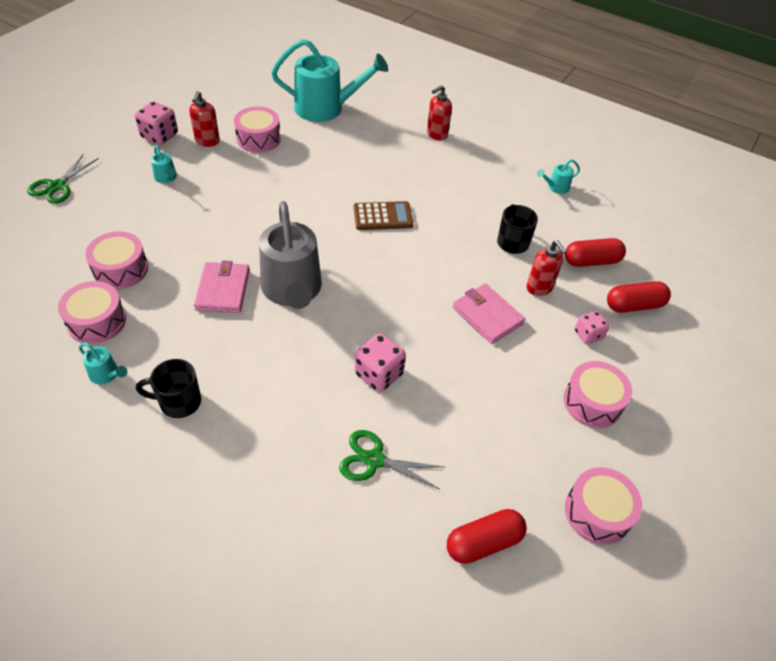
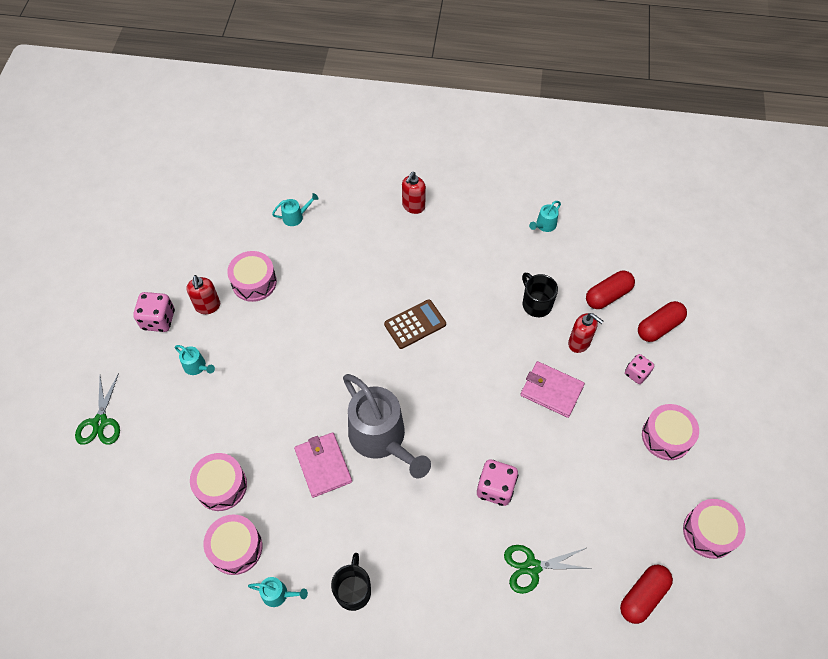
camera: 20 degrees left, 10 degrees up
(179, 402) = (353, 590): black mug -> black mug turned 120 degrees clockwise
(326, 108) = (296, 217): turquoise watering can -> turquoise watering can, size x0.41

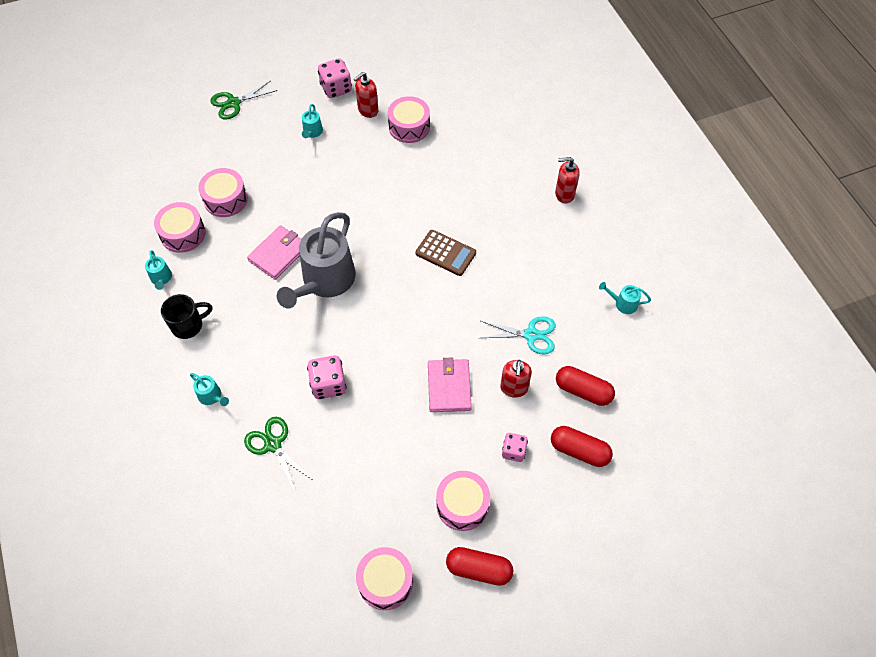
camera: 60 degrees right, 0 degrees up
(296, 217) = (490, 120): turquoise watering can -> turquoise watering can (212, 396)
(536, 304) = (531, 335): black mug -> turquoise scissors
(643, 596) = (292, 546): red capsule -> red capsule (478, 569)

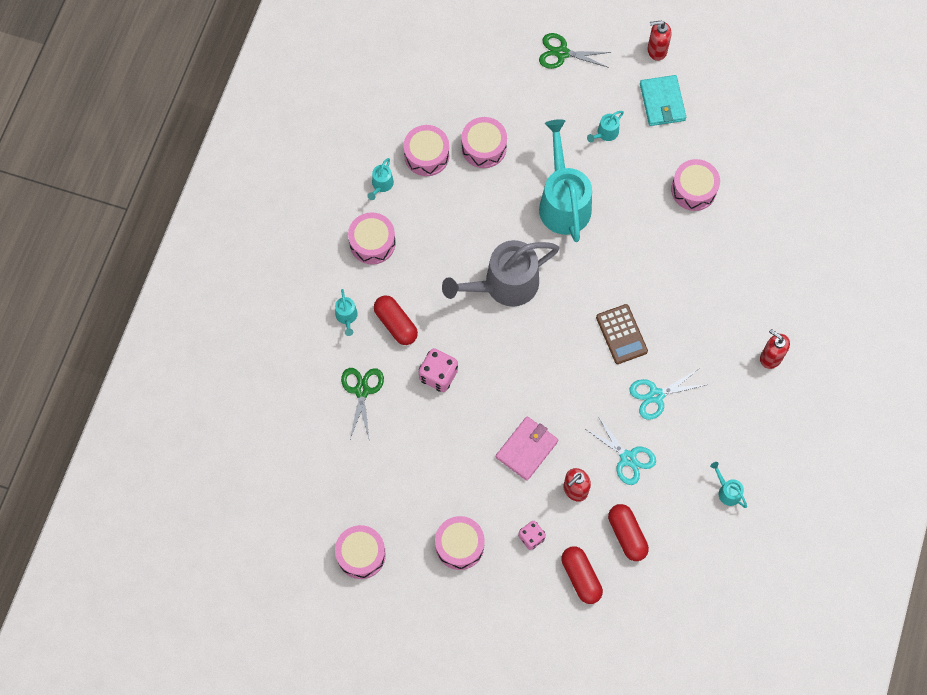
camera: 40 degrees right, 10 degrees up
(188, 325) = (372, 243): black mug -> pink drum
(278, 254) = (487, 232): pink wallet -> none
(320, 195) = (563, 201): none -> turquoise watering can
(336, 88) = (662, 102): pink dice -> turquoise wallet
(368, 110) = (671, 146): red soap dispenser -> red soap dispenser (656, 50)
(478, 569) = (431, 600): red capsule -> red capsule (395, 324)
(509, 276) = (656, 395): none -> turquoise scissors

